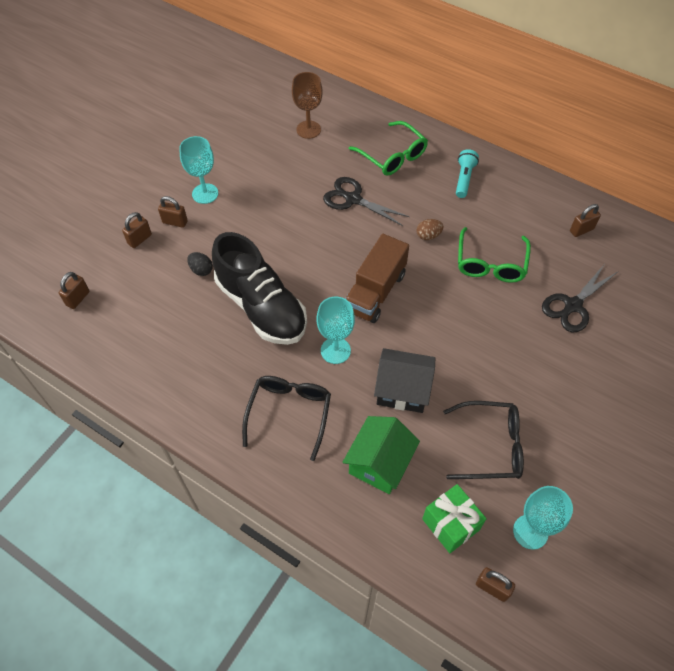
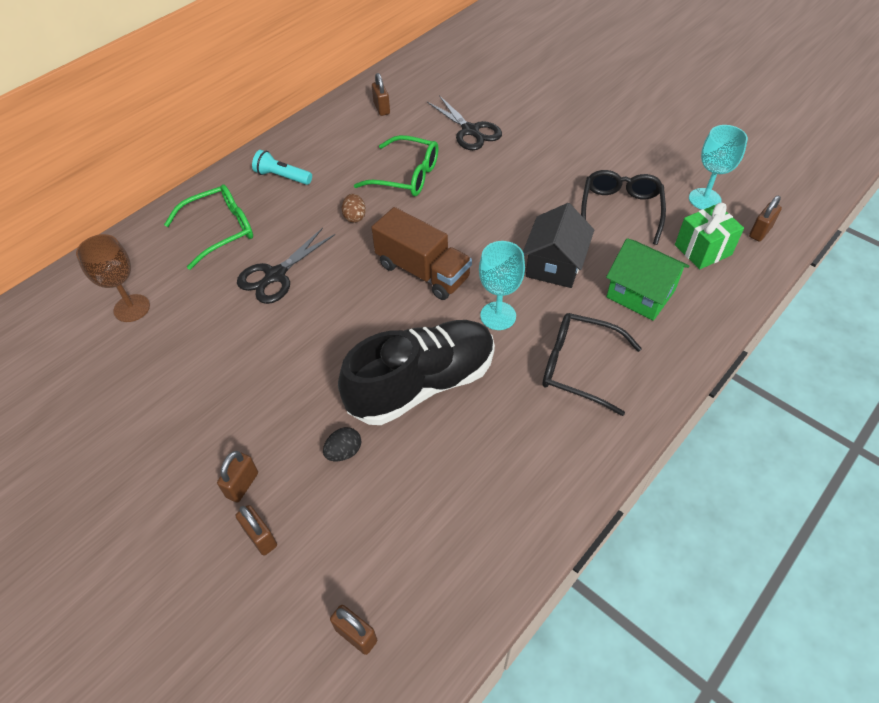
camera: 80 degrees left, 5 degrees down
(205, 193) = (200, 441): turquoise goblet -> none

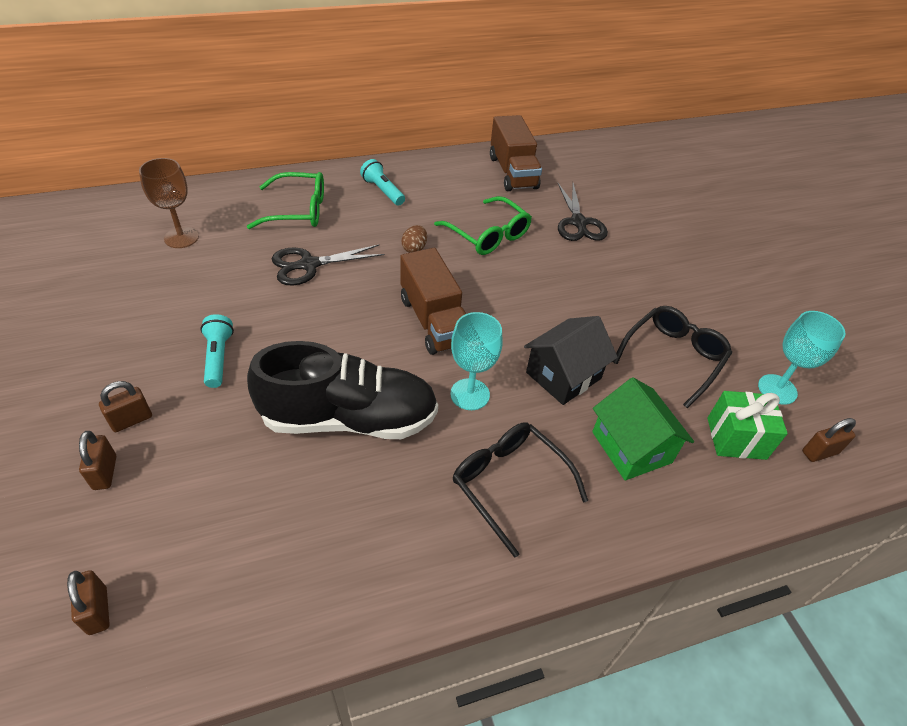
camera: 25 degrees right, 5 degrees down
(269, 394) = (218, 357): none -> turquoise flashlight
(344, 452) = (233, 440): black egg -> none
(381, 108) = (512, 172): brown padlock -> brown truck

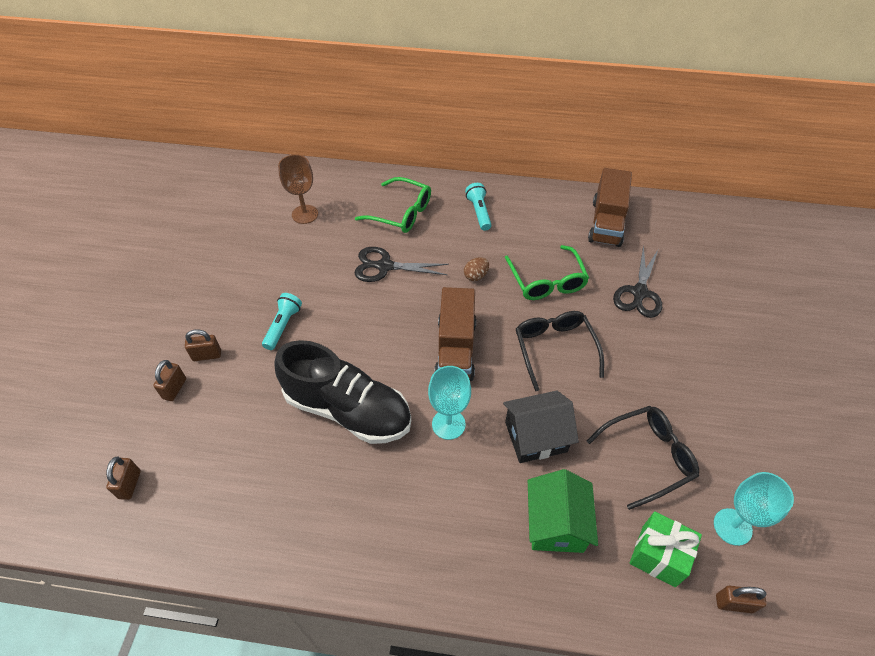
camera: 30 degrees right, 5 degrees up
(508, 483) = (436, 511): black glasses -> black glasses (554, 348)

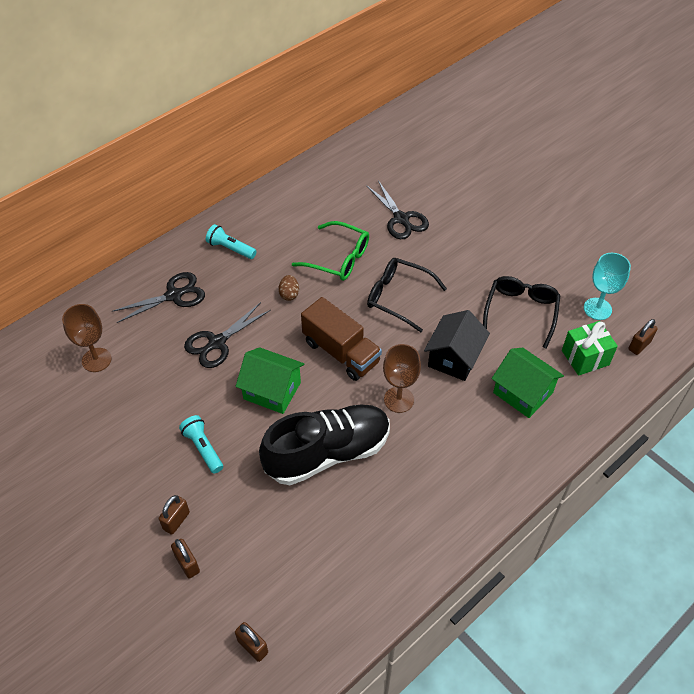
camera: 50 degrees left, 0 degrees up
(373, 330) = (272, 390): none -> green house
(402, 213) = (174, 295): green glasses -> black scissors
(448, 424) = (398, 399): turquoise goblet -> brown goblet
(606, 223) = (325, 188): brown truck -> none

